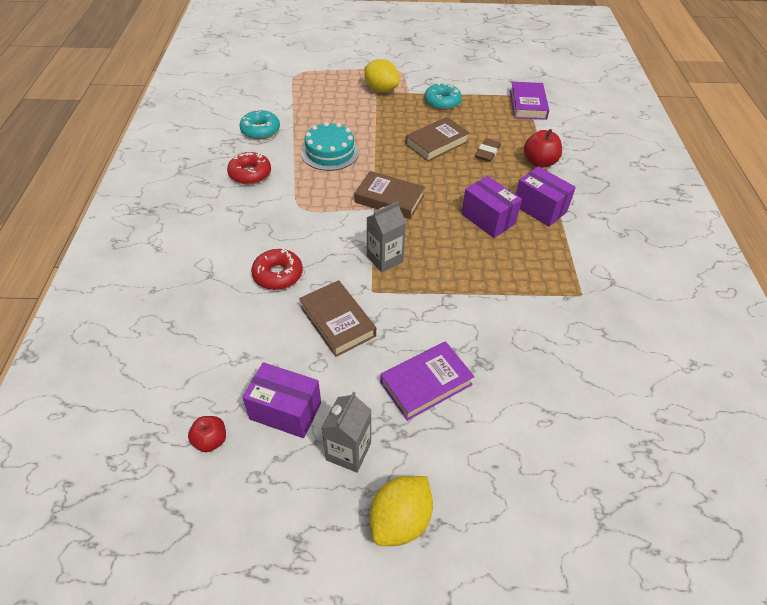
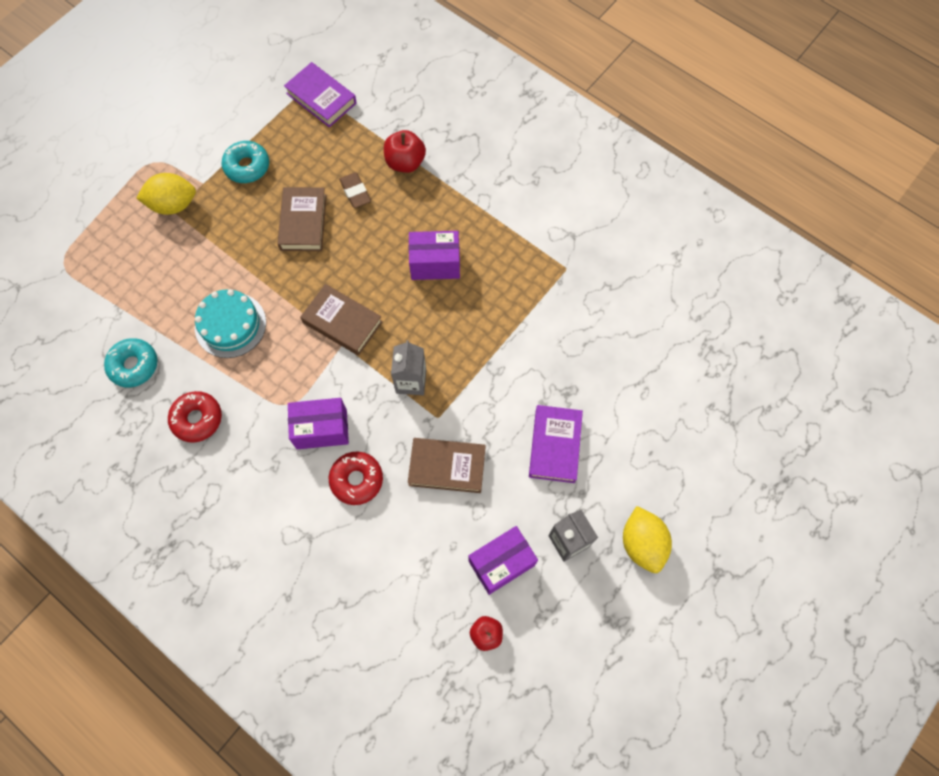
camera: 50 degrees left, 20 degrees up
(389, 199) = (342, 322): brown book -> brown book turned 60 degrees clockwise
(539, 208) = (458, 214): purple box -> purple box (321, 429)

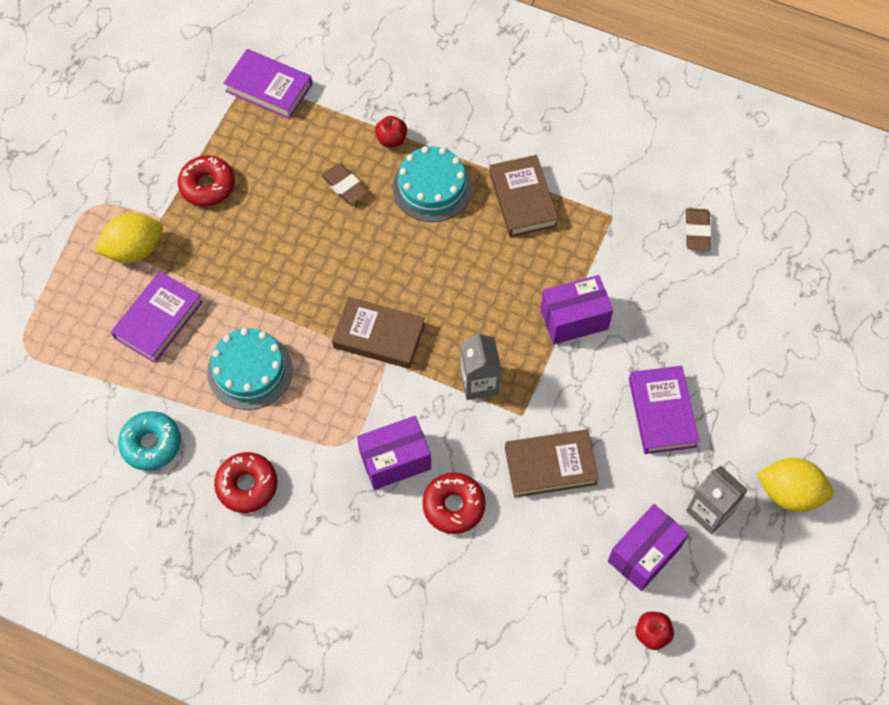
camera: 15 degrees left, 5 degrees down
(173, 266) = (158, 320): none -> purple book
(247, 166) = (207, 186): turquoise donut -> red donut
(303, 222) = (295, 234): brown book -> brown book (522, 199)
(405, 162) = (391, 139): red apple -> red apple, size x0.65
(425, 209) = (432, 187): none -> turquoise cake
(435, 264) = (463, 245): purple box -> purple box (574, 319)
(633, 299) = (697, 232): none -> brown eraser
(642, 543) = (789, 493): yellow lemon -> yellow lemon turned 45 degrees counterclockwise

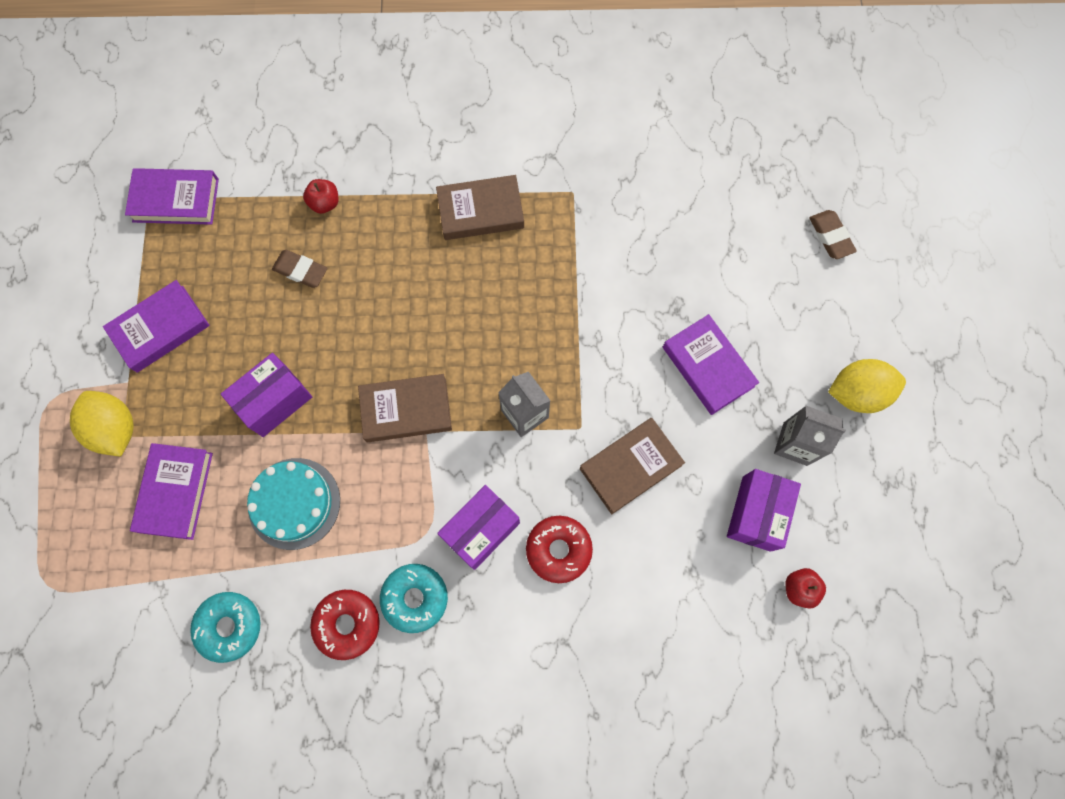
camera: 25 degrees left, 10 degrees up
(134, 250) = (115, 429): yellow lemon -> yellow lemon turned 75 degrees counterclockwise
(207, 186) = (160, 329): red donut -> purple book
(313, 490) = (415, 598): none -> turquoise donut
(432, 187) = (387, 235): turquoise cake -> none
(522, 199) = (480, 211): brown book -> brown book turned 60 degrees counterclockwise
(574, 319) = (584, 310): purple box -> purple box (274, 401)
(697, 232) = (657, 175): brown eraser -> brown eraser (830, 236)

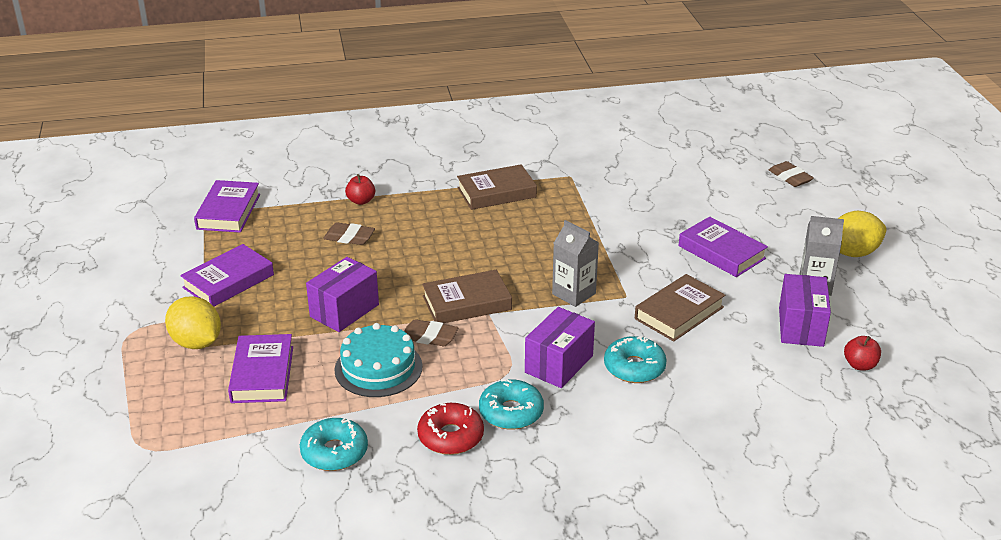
camera: 10 degrees left, 40 degrees down
(176, 200) = (228, 211): purple book -> purple book turned 75 degrees counterclockwise
(356, 461) = (429, 337): none -> brown eraser
(558, 550) = (634, 367): red donut -> turquoise donut

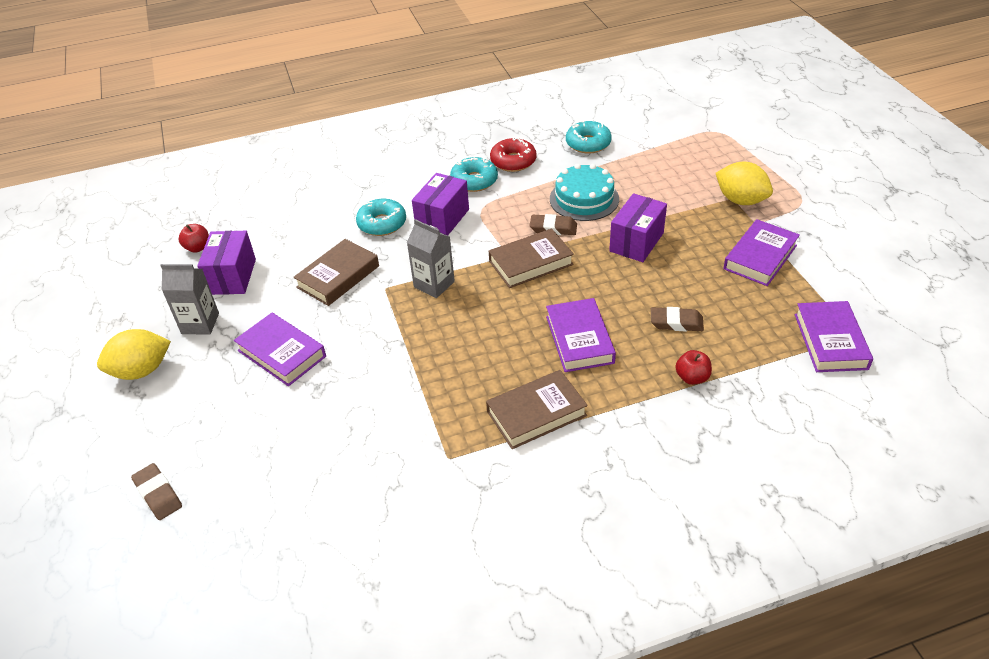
camera: 175 degrees right, 10 degrees up
(262, 374) = (670, 184): purple book -> purple book (579, 339)

